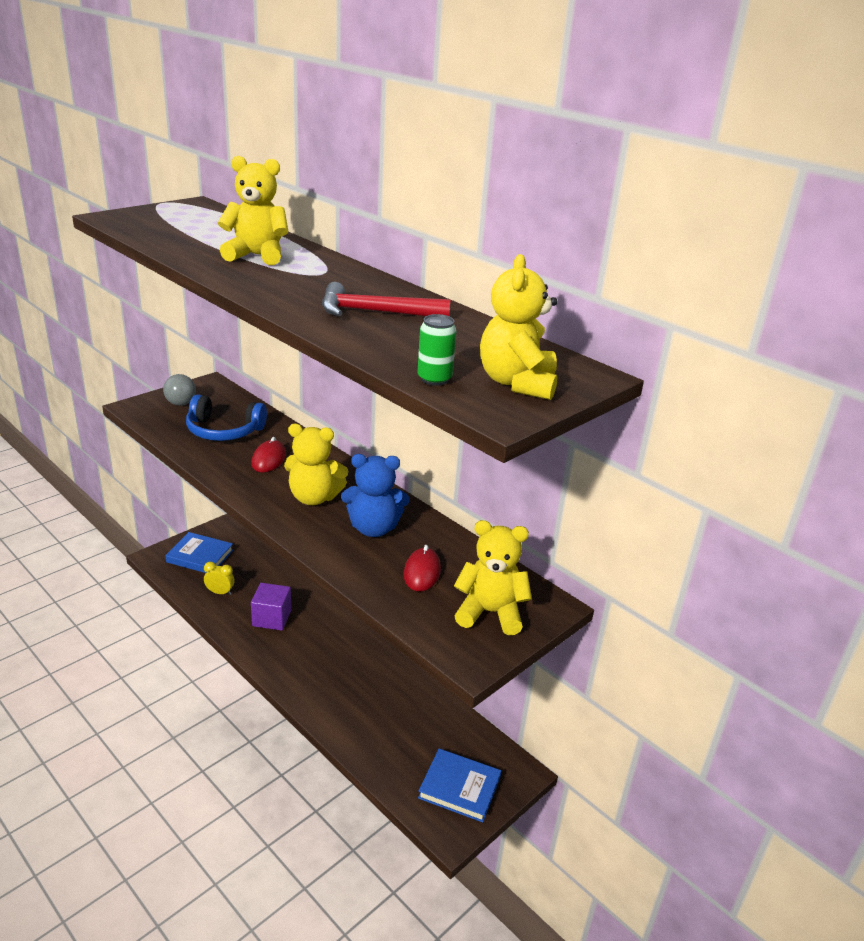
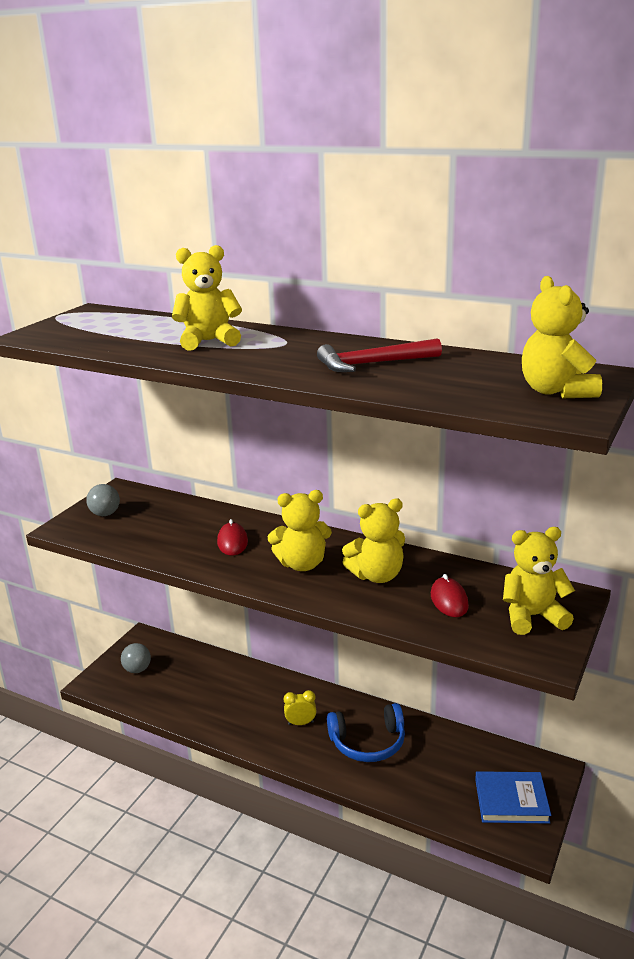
camera: 15 degrees left, 5 degrees down
(200, 556) = (137, 669): blue book -> grey ball
(220, 592) = (179, 697): yellow clock -> yellow clock (300, 723)
(223, 431) = (168, 528): blue headphones -> blue headphones (368, 743)
(272, 618) = (245, 706): purple cube -> none
(373, 528) = (377, 575): blue teddy bear -> yellow teddy bear
(434, 379) = (490, 403): green can -> none

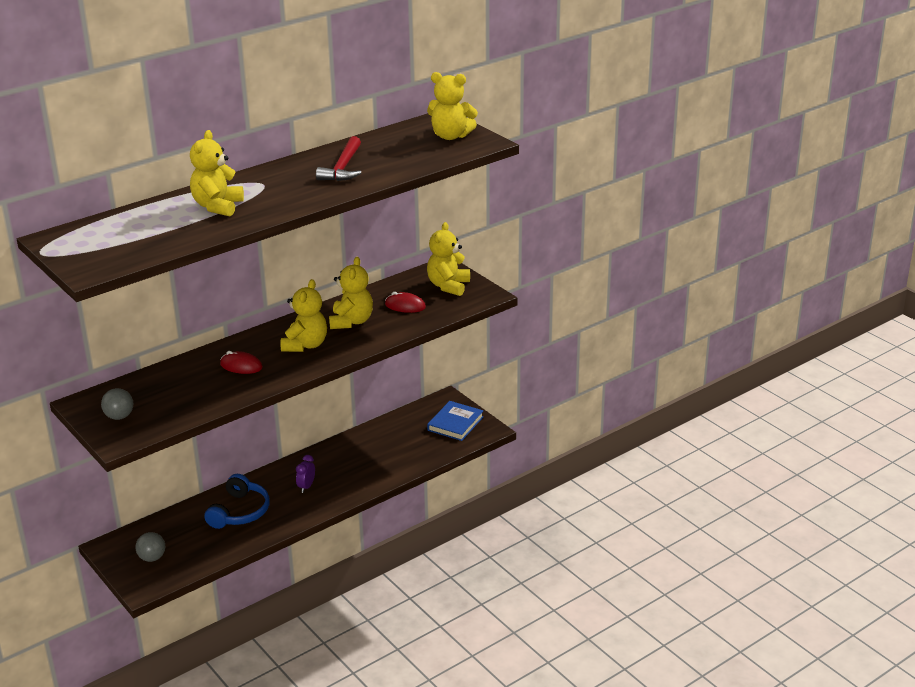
camera: 65 degrees left, 5 degrees up
(300, 723) = (306, 487): yellow clock -> purple clock
(368, 743) = (355, 462): blue headphones -> blue headphones (240, 512)

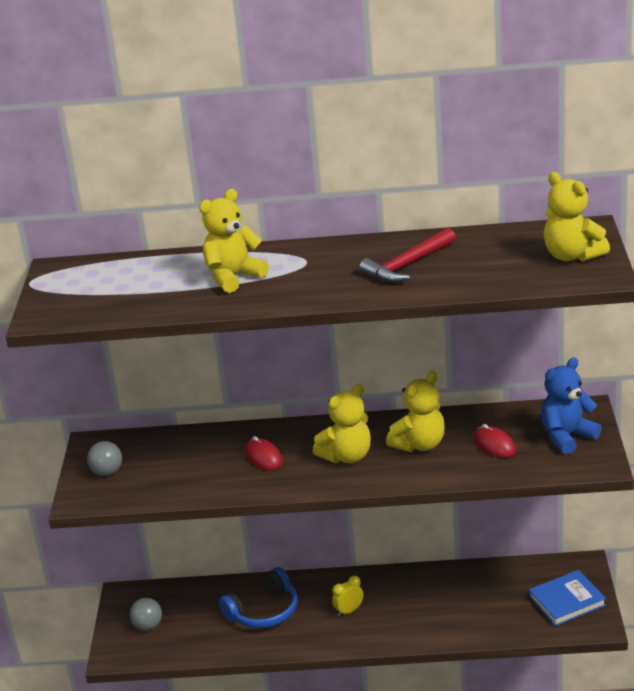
camera: 40 degrees right, 0 degrees up
(306, 487) = (349, 611): purple clock -> yellow clock
(448, 286) = (567, 436): yellow teddy bear -> blue teddy bear

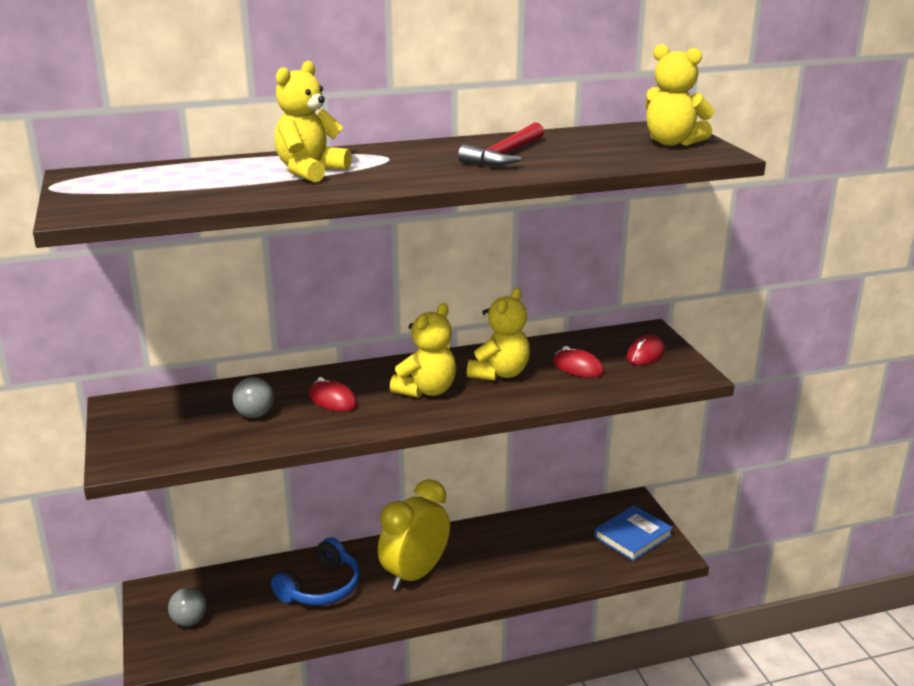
camera: 20 degrees left, 5 degrees down
(107, 472) = (147, 431): grey ball -> grey ball (254, 415)
(349, 611) = (415, 574): yellow clock -> yellow clock, size x2.31
(567, 436) = (645, 354): blue teddy bear -> red mouse

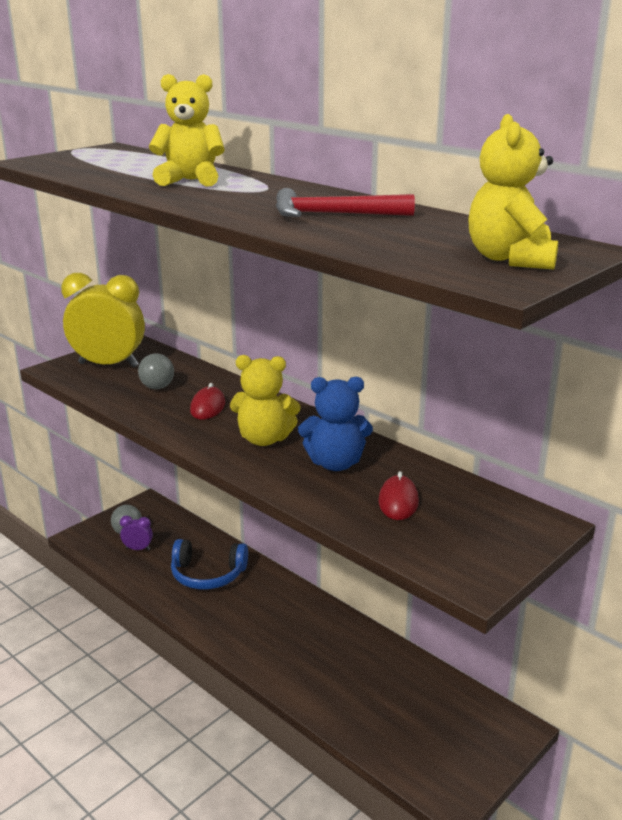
camera: 60 degrees right, 0 degrees up
(228, 621) = (138, 549): none -> purple clock
(415, 574) = (262, 618): yellow clock -> yellow clock (108, 365)
(499, 373) = (335, 463): yellow teddy bear -> blue teddy bear
(633, 536) = (453, 749): blue book -> none
(645, 354) = (483, 535): red mouse -> none

